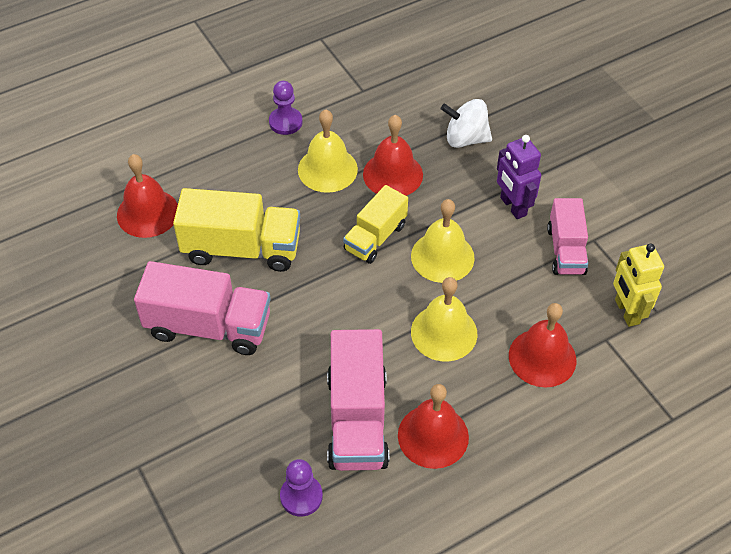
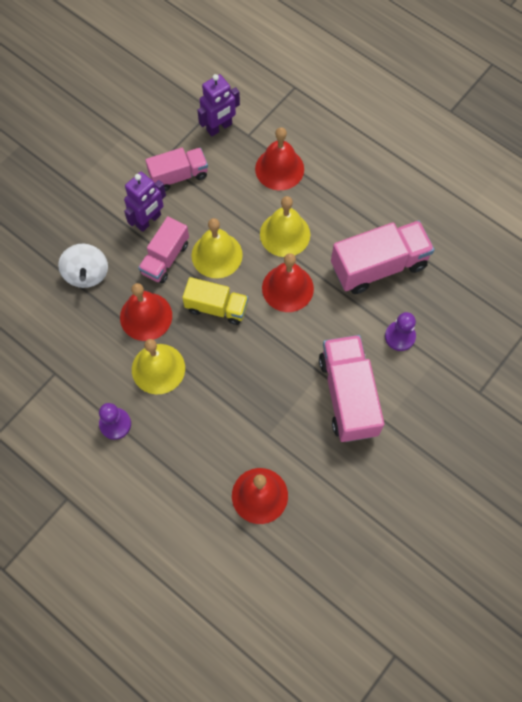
camera: 110 degrees left, 15 degrees up
(241, 248) = (266, 402): yellow truck -> none
(301, 496) = (450, 280): purple pawn -> purple pawn (400, 336)
(433, 436) = (369, 216): red bell -> red bell (287, 288)
(457, 209) = (165, 258): none -> pink truck
(626, 311) = (219, 127): yellow robot -> purple robot

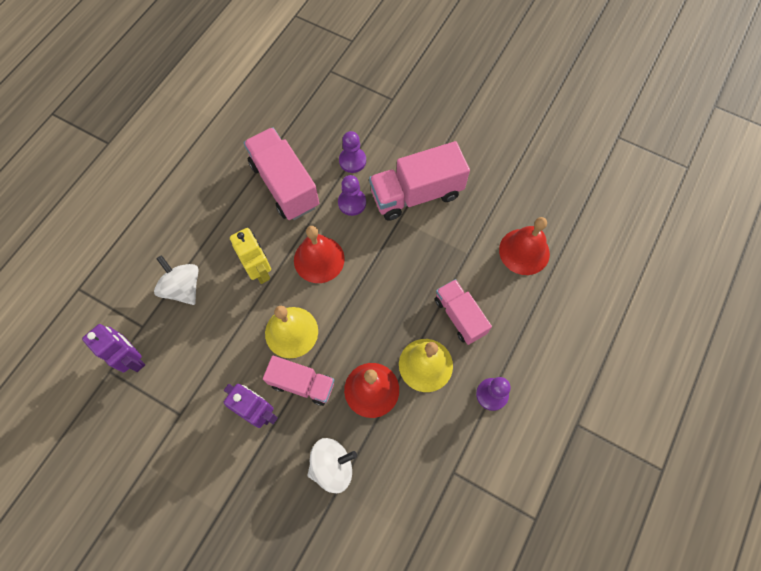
camera: 100 degrees left, 0 degrees up
(178, 176) = (198, 391): pink truck -> pink truck (460, 316)
(216, 307) = (350, 321): yellow truck -> none
(279, 169) = (183, 288): red bell -> white spinning top
(285, 234) = (260, 271): yellow bell -> yellow robot
(347, 328) = (352, 203): none -> purple pawn

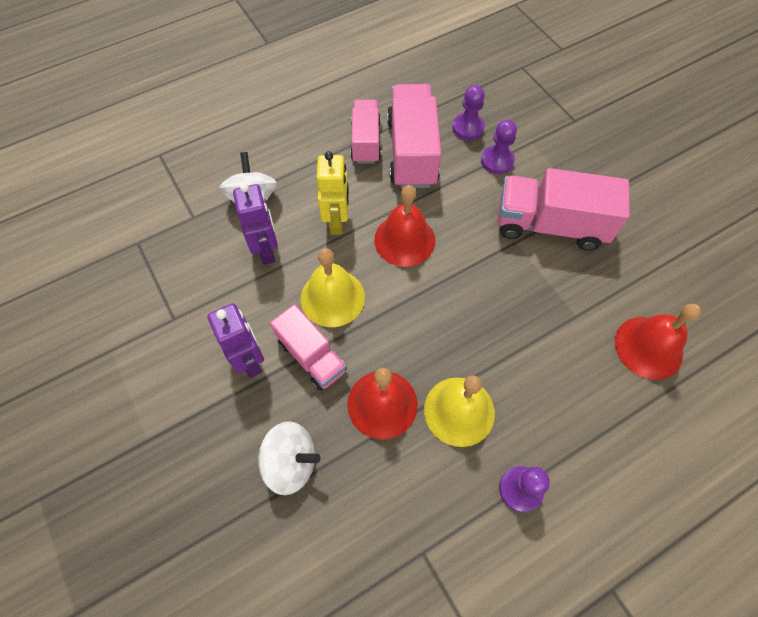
camera: 30 degrees right, 5 degrees down
(133, 358) = (165, 242): purple robot -> purple robot (267, 250)
(352, 203) = (472, 201): purple pawn -> purple pawn (468, 127)
(460, 316) = (529, 379): pink truck -> pink truck (366, 142)

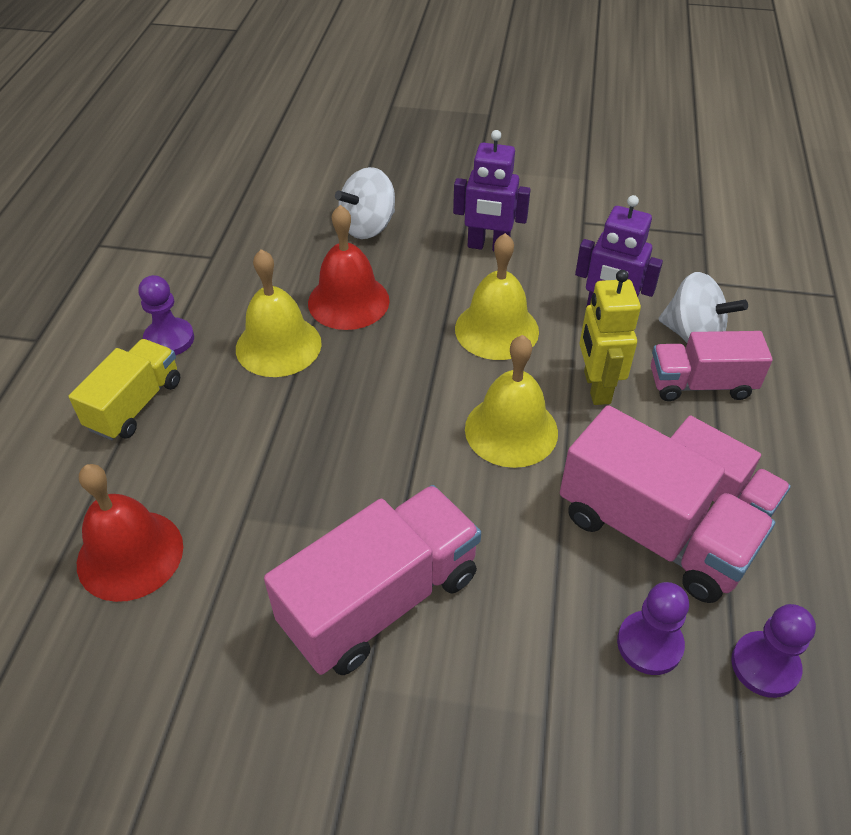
camera: 130 degrees right, 15 degrees down
(311, 356) = (448, 283): pink truck -> pink truck (700, 384)
(337, 221) = (596, 387): yellow robot -> yellow robot turned 45 degrees clockwise
(404, 240) = (511, 430): red bell -> yellow bell
(497, 161) = (548, 629): purple pawn -> purple pawn (765, 665)
(582, 449) = (135, 405): none -> yellow truck

